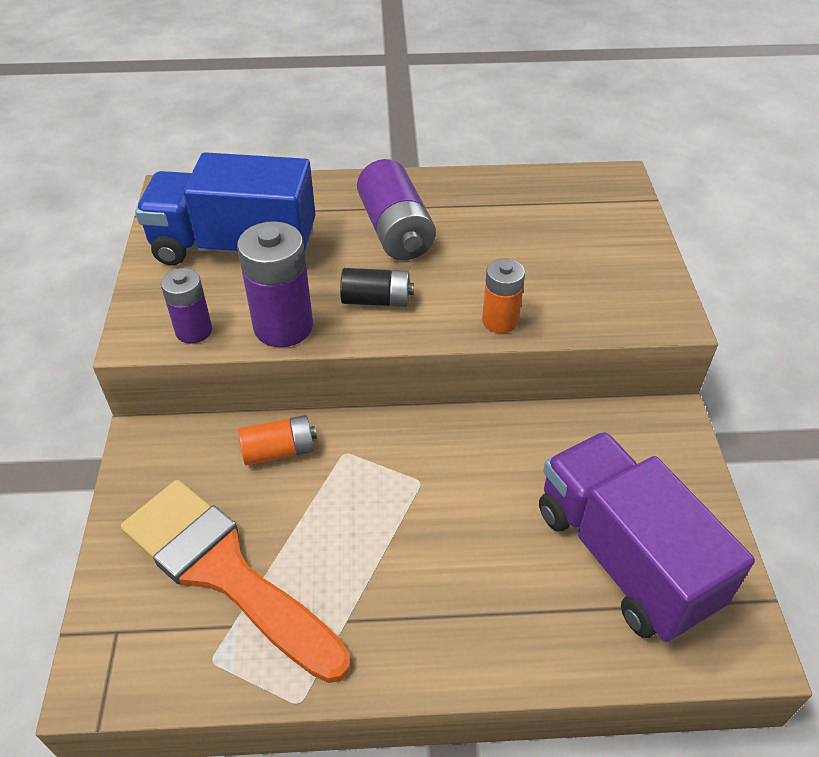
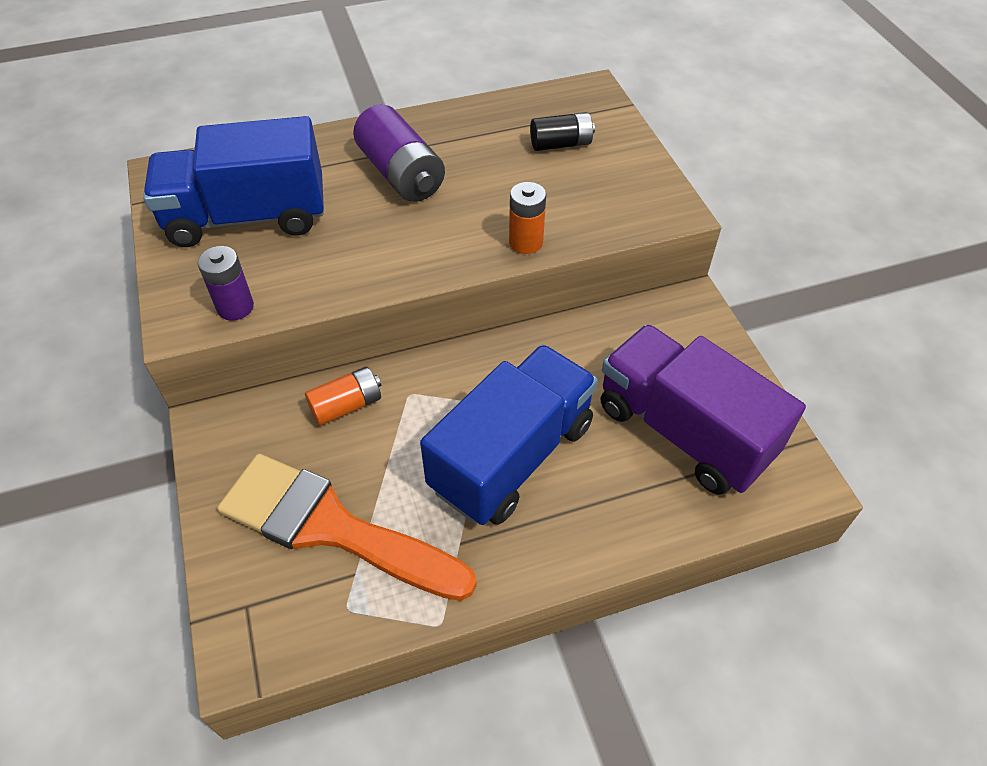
camera: 15 degrees left, 5 degrees up
(283, 327) = (323, 286): purple battery -> none
(376, 300) = (405, 244): black battery -> black battery (561, 144)
(429, 541) = (512, 456): none -> blue truck

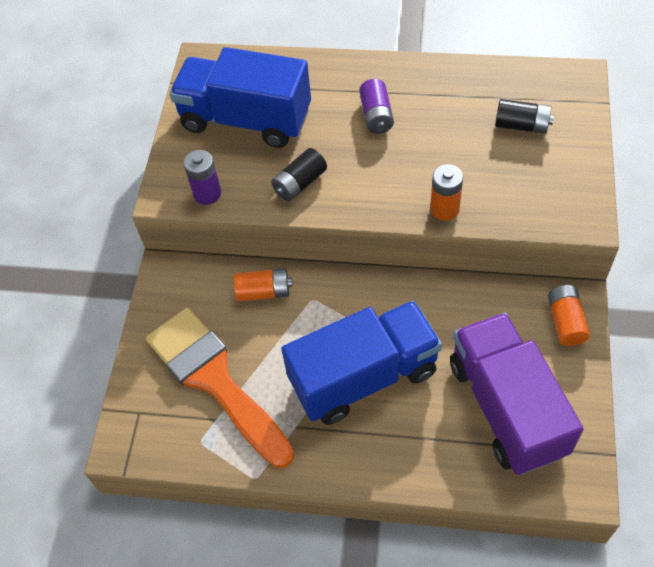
camera: 30 degrees right, 5 degrees up
(347, 264) = (299, 183): none -> black battery
(401, 174) = (376, 115): purple battery -> purple battery, size x0.61
(693, 325) = (565, 321): none -> orange battery

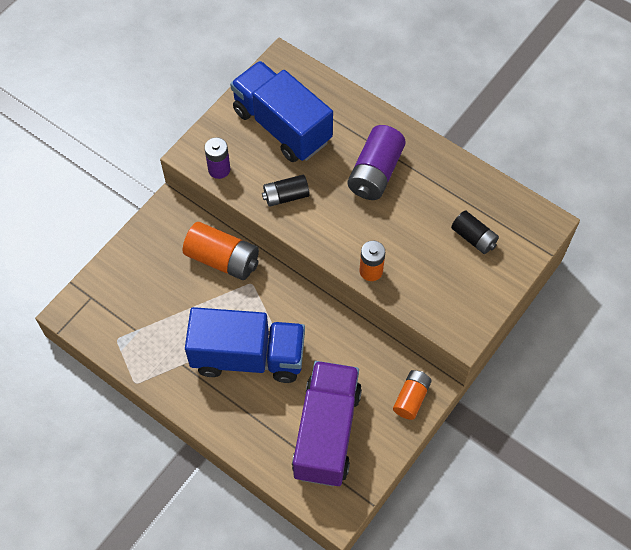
camera: 25 degrees right, 5 degrees up
(215, 380) = (151, 303): orange brush -> none
(264, 292) = (222, 259): orange battery -> orange battery, size x1.63
(376, 115) = (375, 173): purple battery -> purple battery, size x1.63

